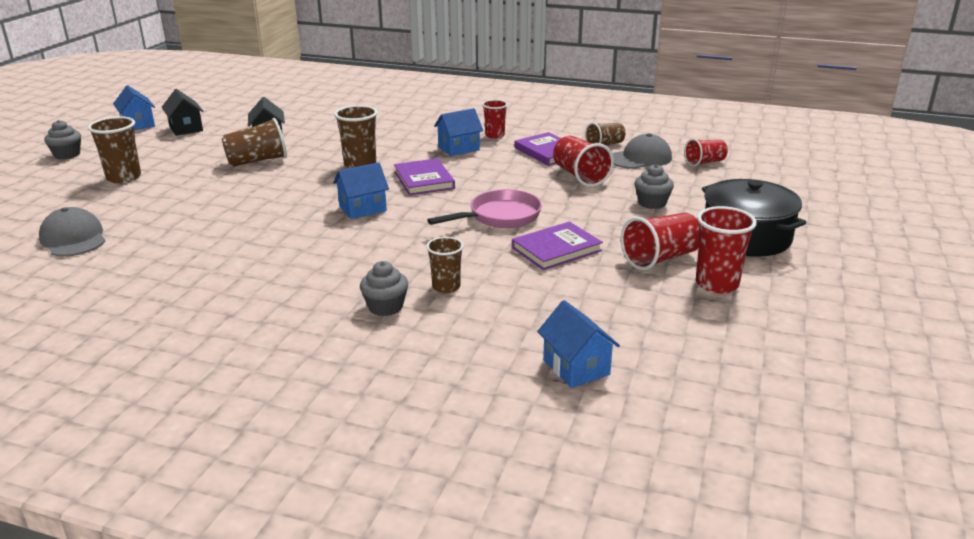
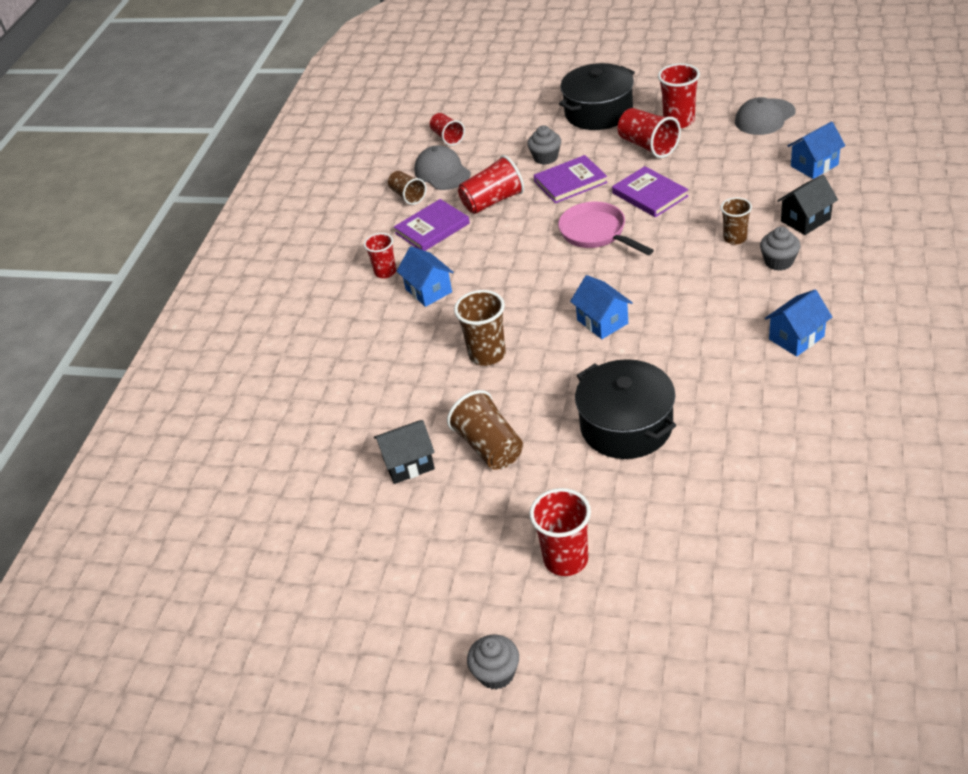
camera: 90 degrees left, 15 degrees up
(73, 238) = (741, 522): grey cap -> grey cap (764, 117)
(124, 177) = (566, 559): brown cup -> red cup
(138, 124) = (359, 644): blue house -> blue house (796, 338)
(186, 129) = (375, 572): black house -> black house (805, 220)
(225, 207) = (626, 426): none -> black pot
(424, 180) = (522, 297): purple book -> purple book (570, 182)

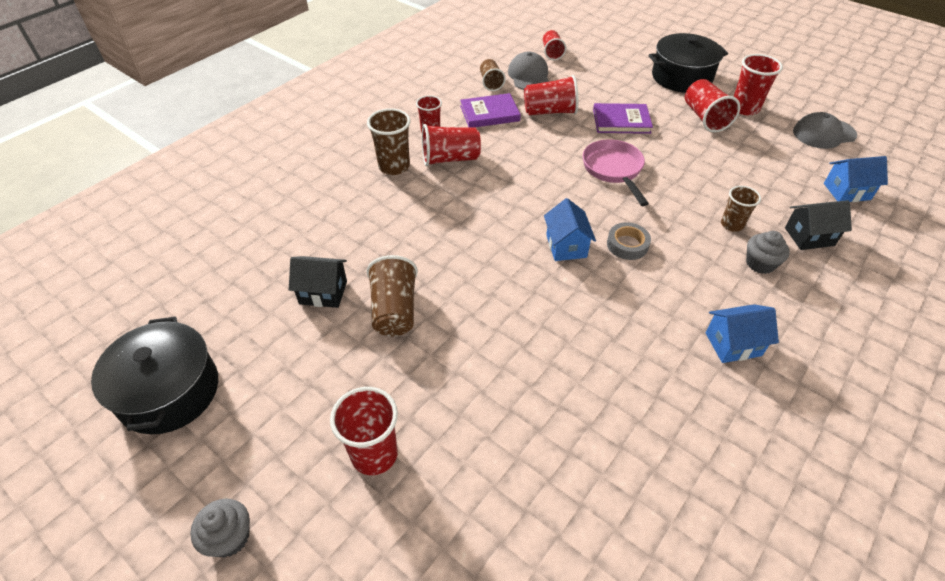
camera: 20 degrees right, 5 degrees up
(428, 290) = (450, 159): blue house -> red cup
(487, 354) = (454, 230): brown cup -> brown cup (394, 166)
(545, 157) = (615, 95): grey cupcake -> none
(626, 426) = (520, 351): black pot -> black pot (169, 391)
(650, 195) = (680, 157): purple book -> none
(656, 296) = (627, 245): none -> grey tape

